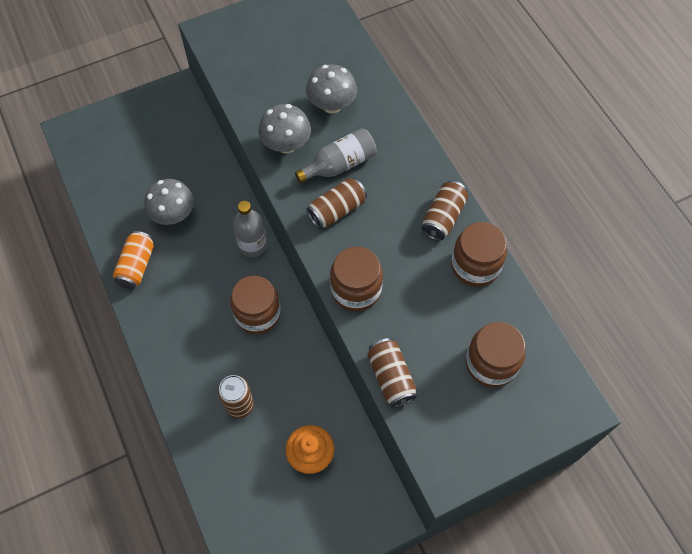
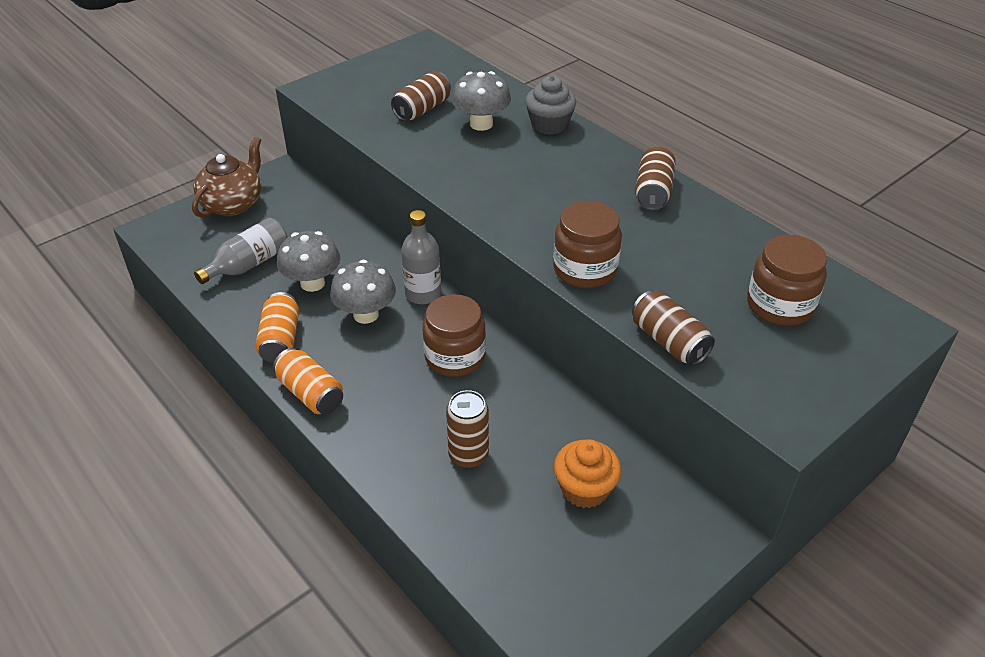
camera: 15 degrees left, 20 degrees down
(134, 116) = (233, 204): none -> brown teapot
(145, 322) = (311, 393): none -> orange can
(286, 145) = (443, 162): grey mushroom -> grey mushroom (366, 314)
(337, 210) = (528, 206): brown can -> brown can (422, 109)
(339, 165) = (513, 169): grey bottle -> grey bottle (249, 264)
(388, 118) = (549, 125): none -> grey cupcake
(475, 265) = (712, 225): brown jar -> none

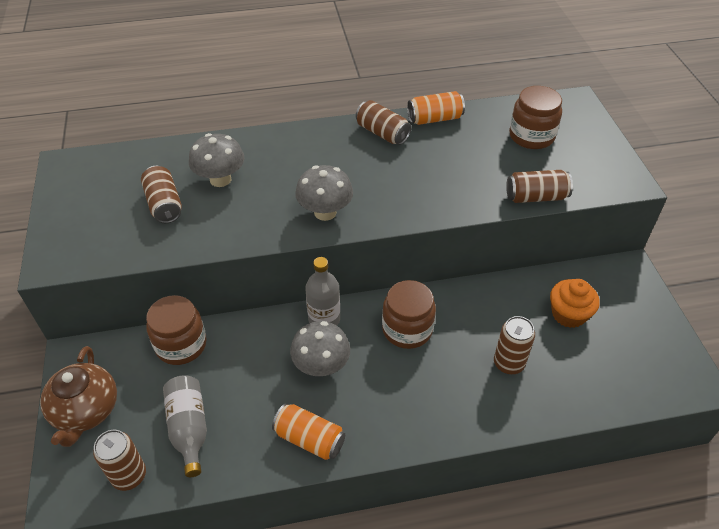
camera: 60 degrees left, 5 degrees up
(188, 253) = (129, 475): none -> brown can
(233, 204) = (86, 411): brown teapot -> brown teapot turned 150 degrees counterclockwise
(311, 393) = (388, 440): orange can -> orange can (434, 119)
(312, 283) = (254, 388): grey mushroom -> grey mushroom (325, 212)
(549, 125) = (258, 145): grey cupcake -> none
(585, 269) = (441, 202): brown jar -> brown jar (181, 345)

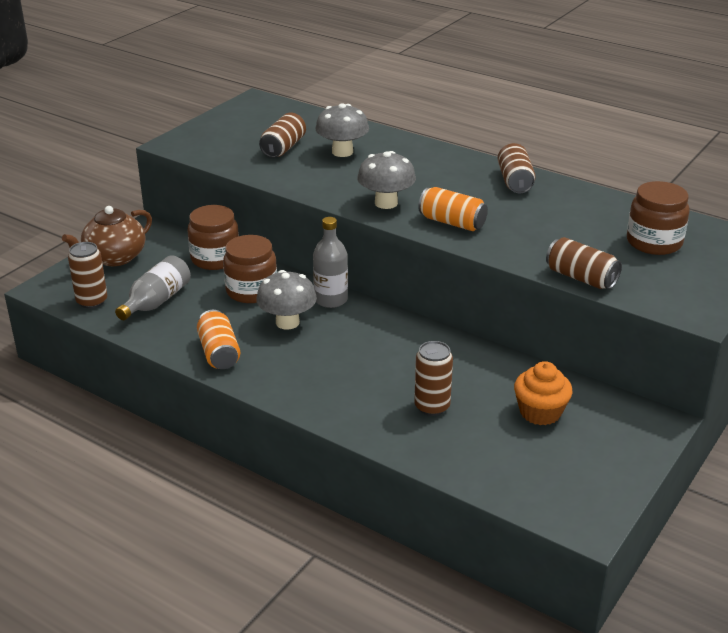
camera: 45 degrees right, 15 degrees down
(407, 329) = (383, 340): brown jar -> brown jar (251, 291)
(434, 119) = (579, 192): orange can -> orange can (452, 222)

